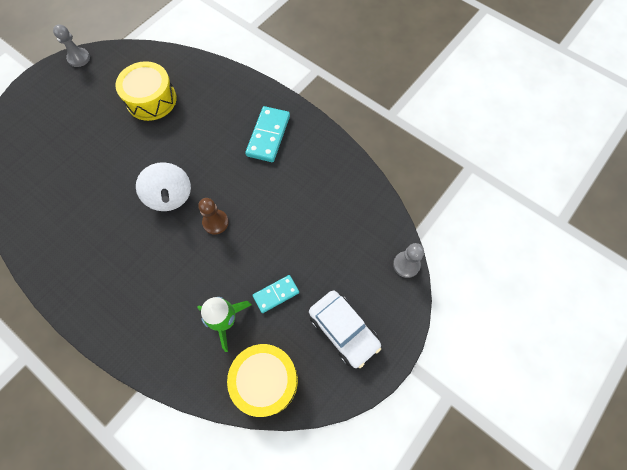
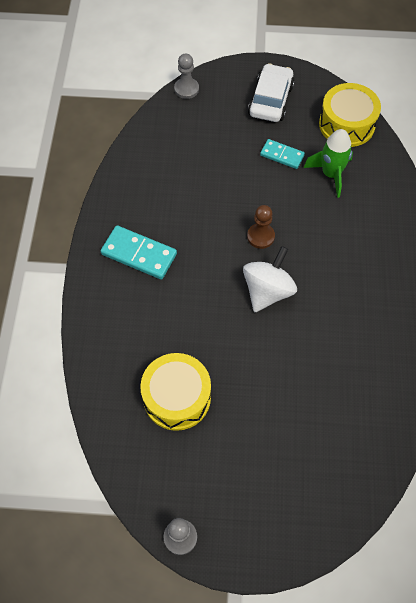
camera: 125 degrees left, 5 degrees down
(268, 136) = (139, 254): turquoise domino -> turquoise domino turned 45 degrees clockwise

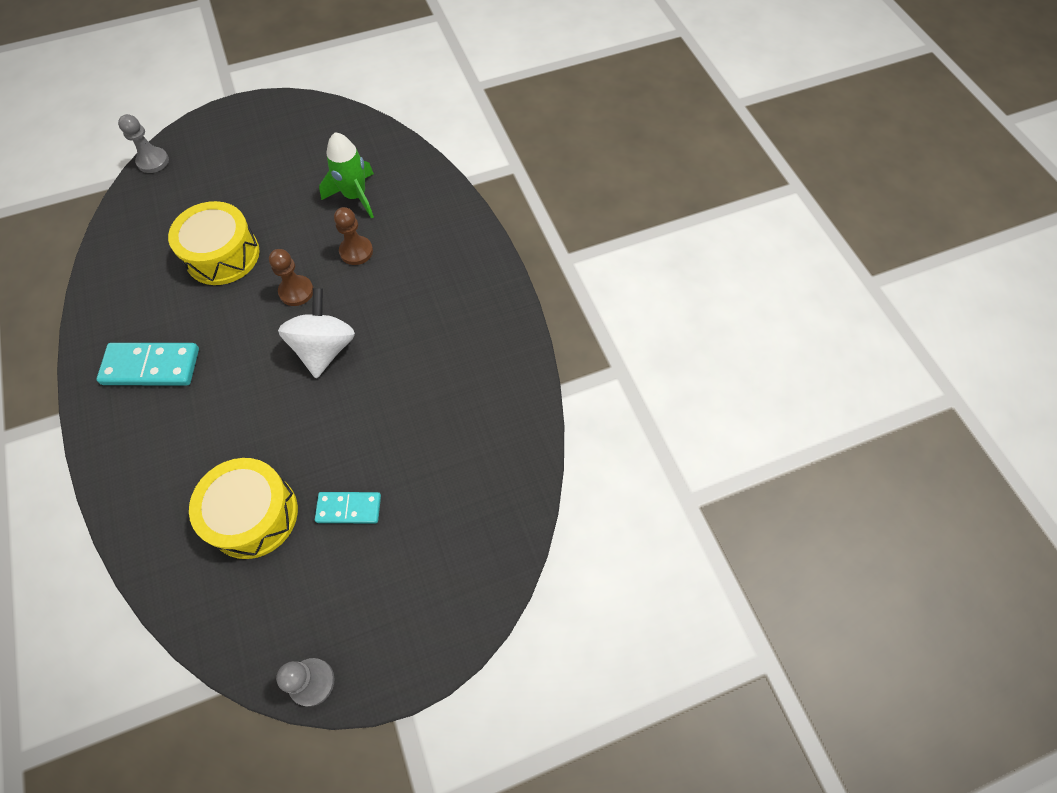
camera: 25 degrees left, 0 degrees up
(270, 100) = (259, 141): white car -> none
(282, 155) = (292, 195): turquoise domino -> turquoise domino (349, 508)
(316, 221) = (356, 251): none -> brown pawn
(346, 124) = (355, 138): yellow drum -> yellow drum (222, 255)

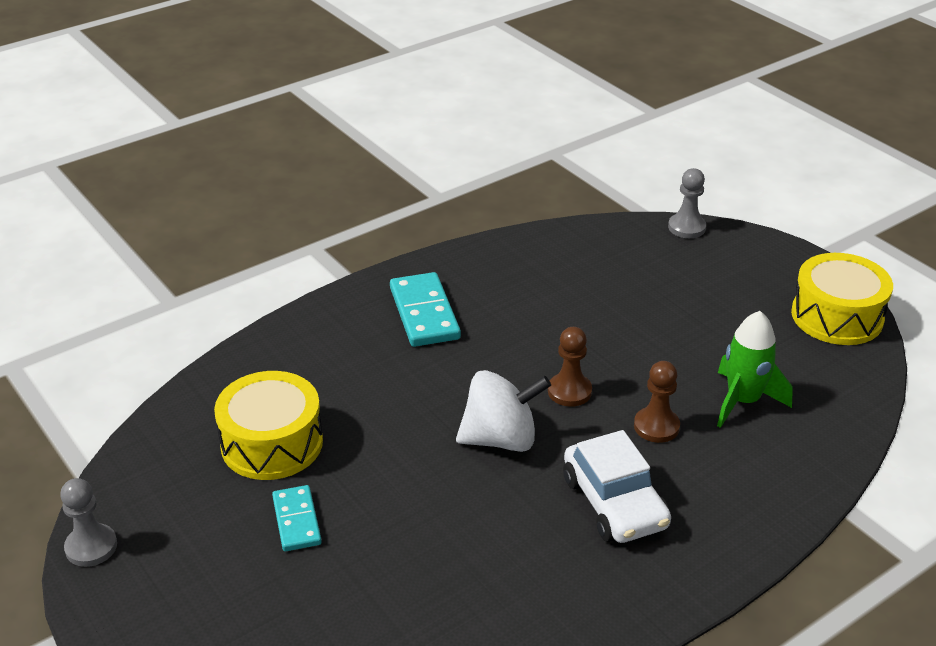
camera: 75 degrees right, 25 degrees down
(222, 255) = (589, 318): yellow drum -> yellow drum (837, 316)
(415, 297) = (614, 503): none -> white car

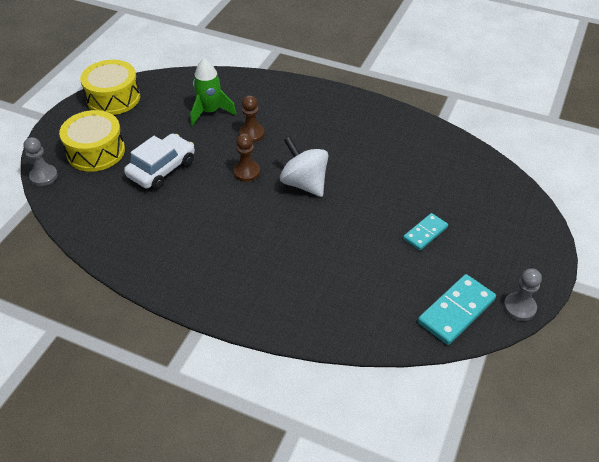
camera: 120 degrees left, 10 degrees up
(272, 443) = (384, 274): yellow drum -> yellow drum (96, 151)
(424, 313) = (216, 263): turquoise domino -> turquoise domino (456, 311)
(614, 503) = (316, 131): white car -> white car (162, 169)

